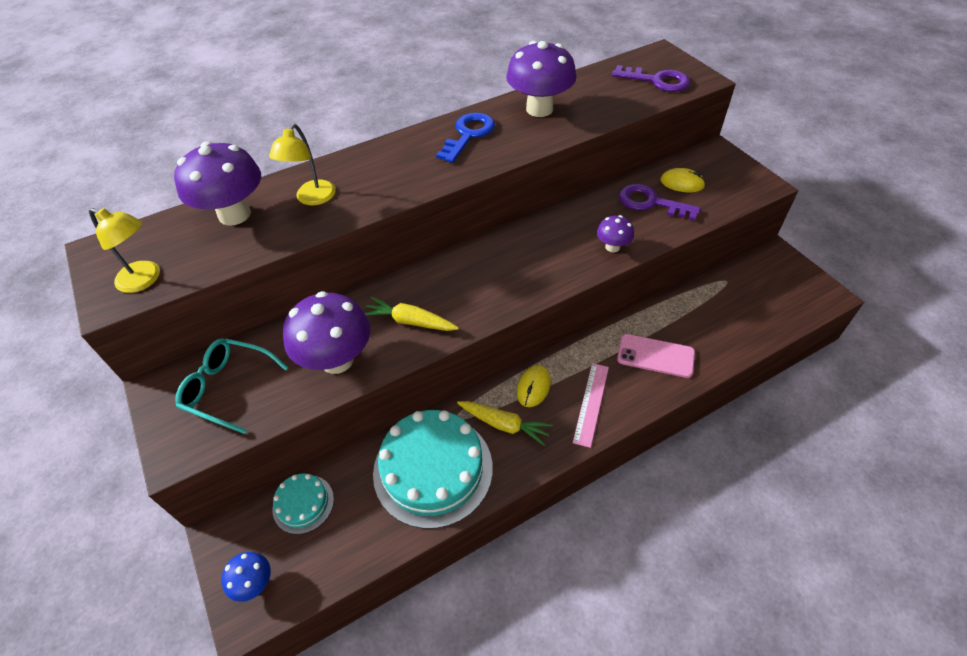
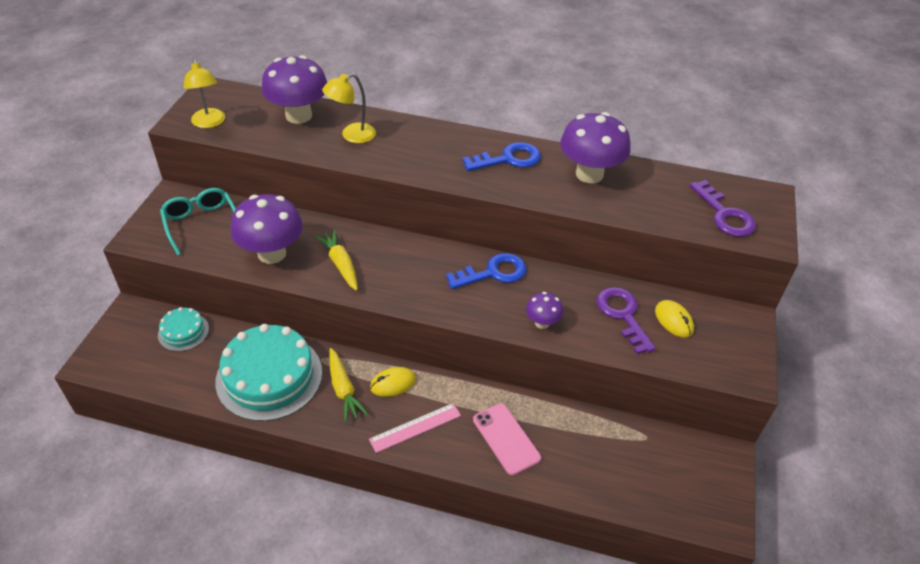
camera: 40 degrees right, 5 degrees down
(254, 583) = (113, 351): blue mushroom -> none
(533, 238) = (493, 273): none -> blue key

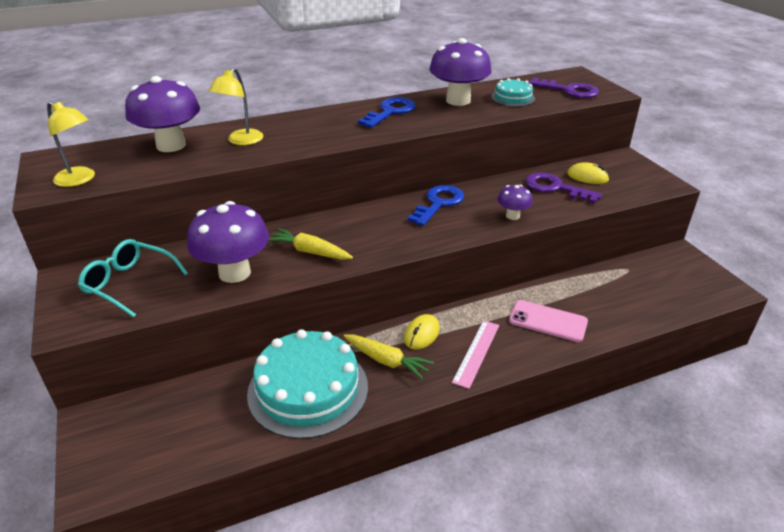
camera: 35 degrees left, 10 degrees down
(183, 331) = (175, 403): turquoise cake -> turquoise cake (513, 98)

